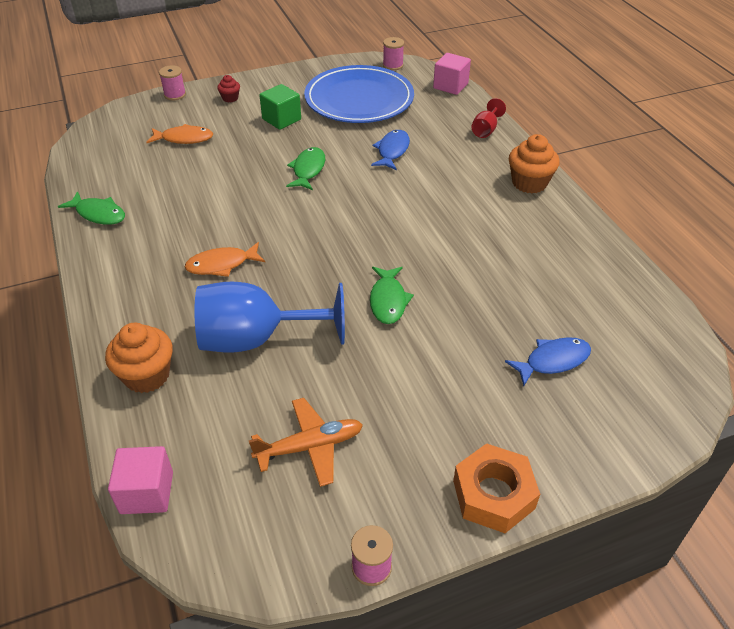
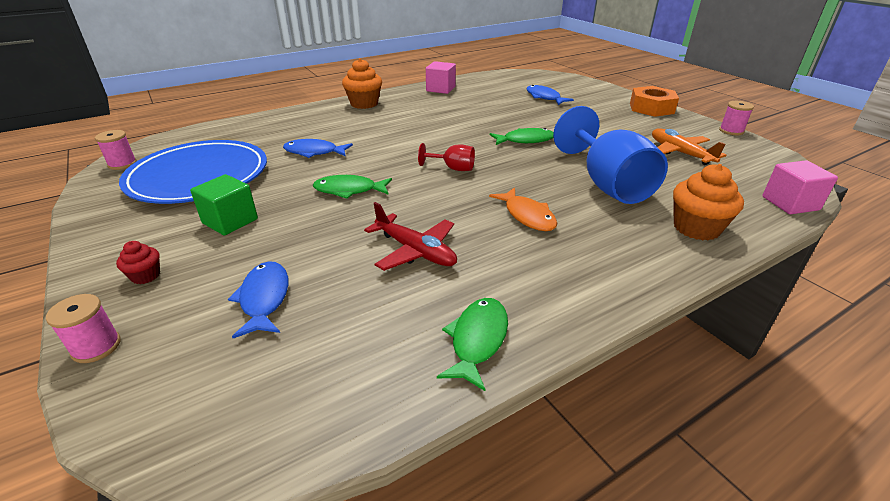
camera: 100 degrees left, 10 degrees down
(184, 139) = (264, 298): orange fish -> blue fish
(202, 198) = (415, 251): none -> red plane
(450, 86) = (192, 134): pink cube -> pink cube (440, 89)
(485, 130) = (283, 118): red goblet -> red goblet (453, 168)

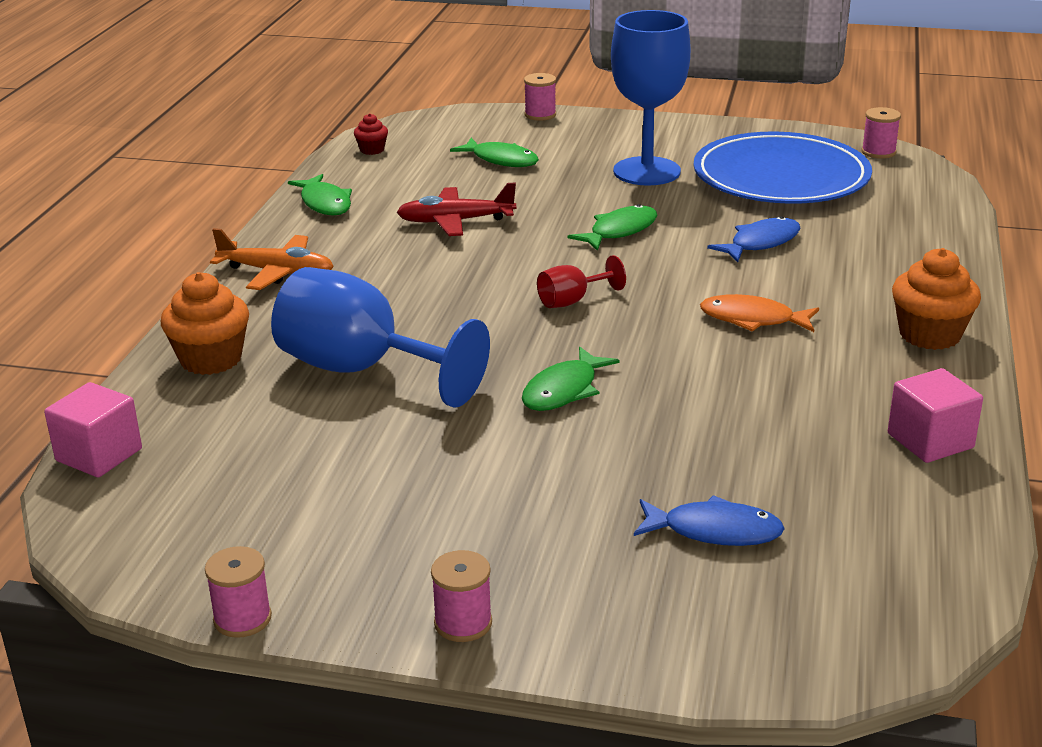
camera: 135 degrees right, 5 degrees down
(146, 276) = (605, 134): red cupcake -> red cupcake (372, 150)
(230, 221) = (646, 171): green cube -> blue goblet
(264, 298) = (501, 160): blue fish -> green fish
(527, 216) = (404, 290): orange fish -> orange fish (752, 319)
(651, 108) = (463, 623): orange nut -> pink spool
(680, 153) = (304, 487): orange plane -> orange plane (277, 272)

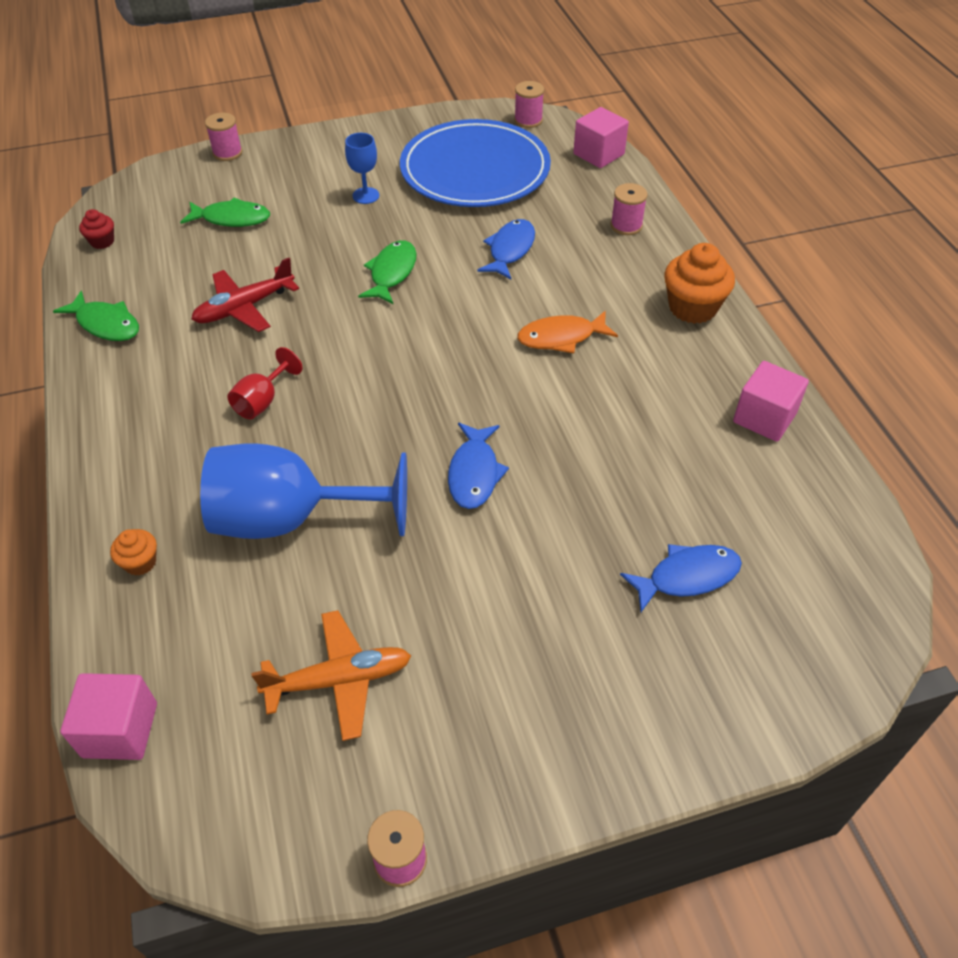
camera: 30 degrees left, 20 degrees up
(211, 359) = (140, 562): orange cupcake -> orange cupcake, size x0.52
(277, 272) = (123, 428): orange plane -> orange plane (339, 680)
(463, 623) = (578, 768): pink spool -> pink spool (626, 225)
(564, 390) = (474, 473): green fish -> blue fish
(572, 301) = (409, 368): red goblet -> red goblet (262, 401)
(646, 171) = (366, 196): blue goblet -> blue goblet, size x0.45
(936, 193) = (598, 154): none -> pink cube

